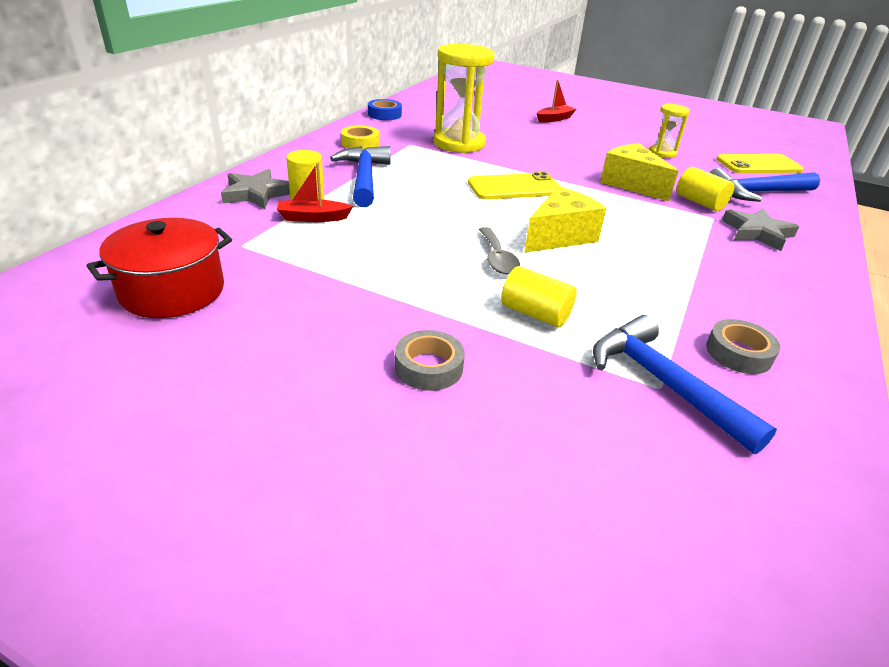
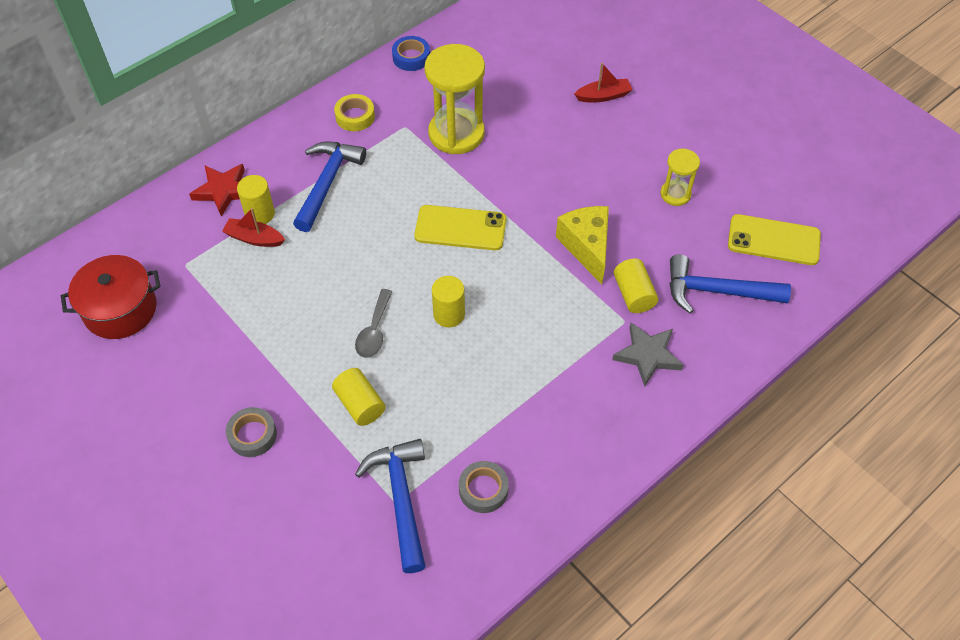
camera: 25 degrees right, 20 degrees up
(256, 194) = (223, 191): grey star -> red star
(559, 236) = (449, 314): yellow cheese -> yellow cylinder

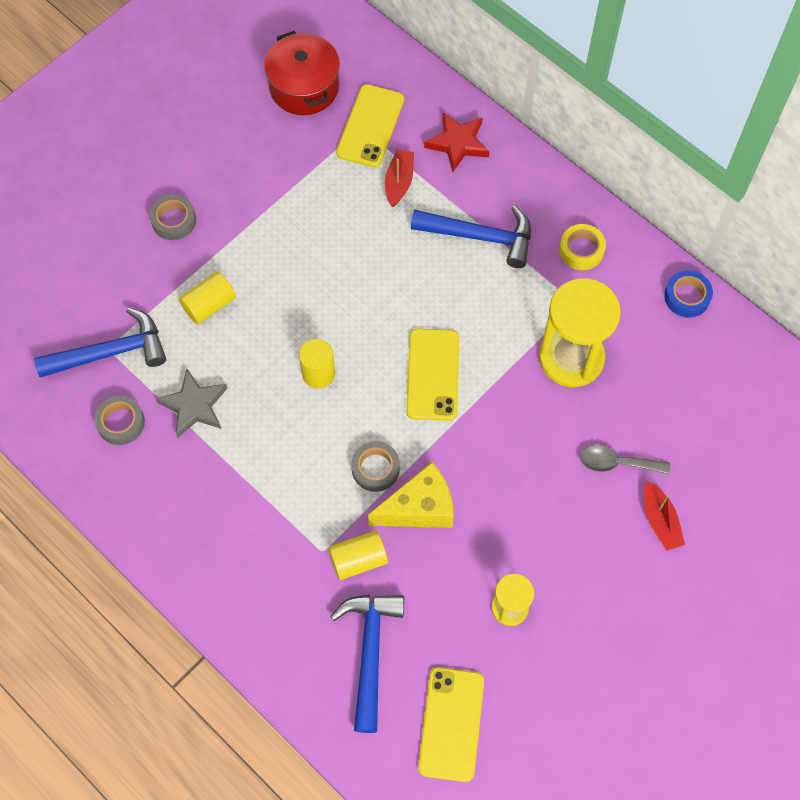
camera: 85 degrees right, 10 degrees up
(184, 257) = (370, 126): none -> yellow phone
(260, 214) = (431, 181): yellow cylinder -> none
(374, 331) = (293, 306): grey spoon -> grey spoon (616, 463)
(548, 276) = (375, 468): none -> grey tape
(647, 355) = (279, 575): grey star -> grey star (194, 406)

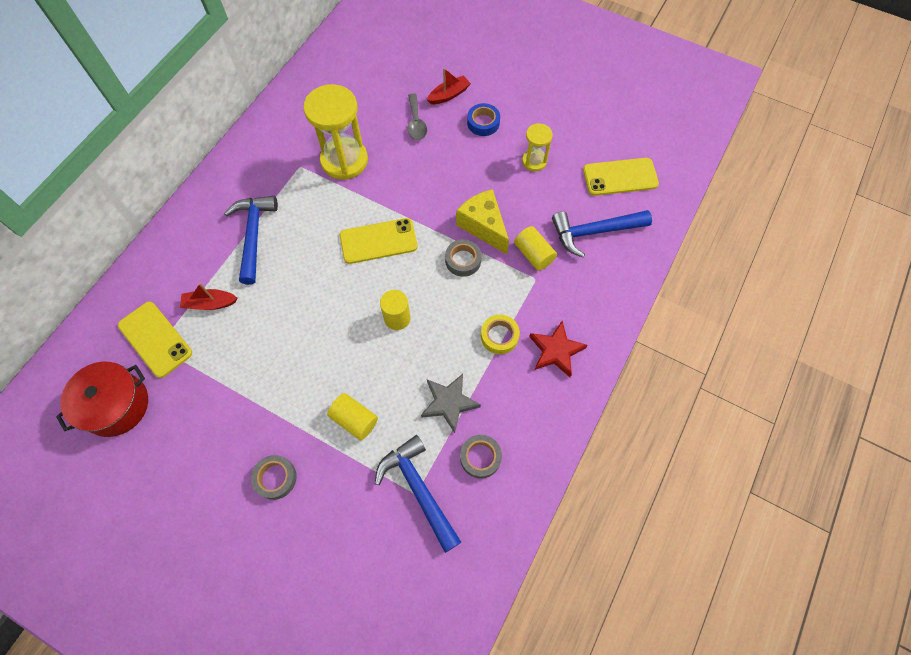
camera: 105 degrees left, 0 degrees up
(370, 126) = (155, 339): yellow phone -> yellow phone turned 45 degrees clockwise
(457, 143) = (167, 269): red star -> red star (556, 351)
(581, 250) = (255, 170): yellow tape -> yellow tape (499, 336)
(687, 297) = (282, 104): blue tape -> blue tape (483, 123)

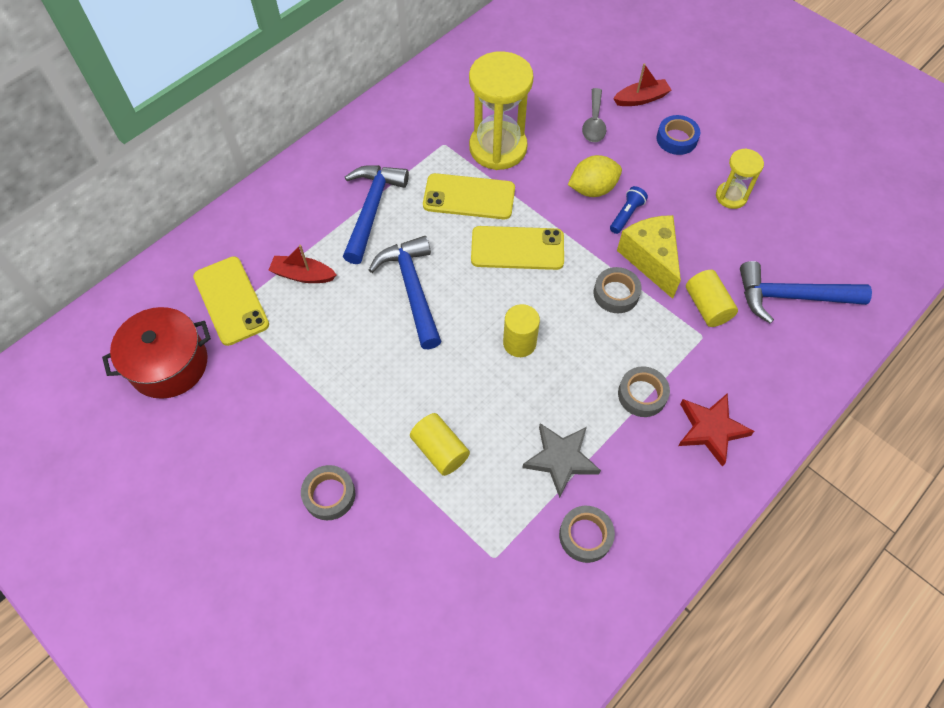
camera: 15 degrees right, 5 degrees down
(418, 489) = (499, 554): blue hammer -> blue hammer (412, 289)
(427, 179) = (592, 189): none -> yellow lemon
(457, 194) = (626, 215): none -> blue flashlight
(499, 336) = (642, 394): yellow tape -> grey tape
(620, 177) = (838, 238): yellow phone -> yellow phone (469, 197)

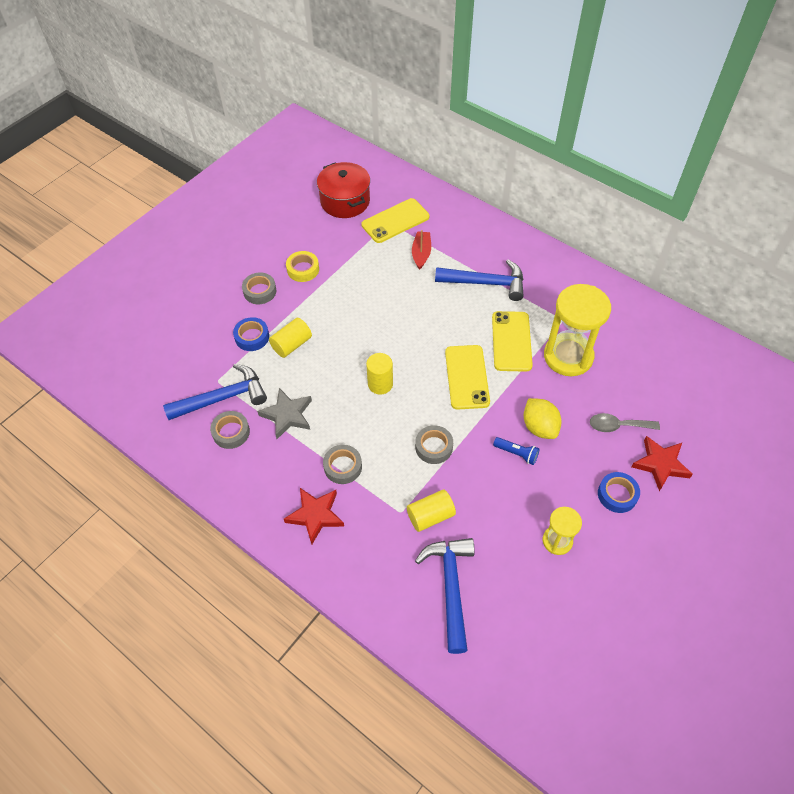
camera: 85 degrees right, 5 degrees down
(298, 430) = (303, 269): none -> yellow tape
(412, 289) = (418, 315): blue hammer -> blue hammer (223, 398)
(418, 507) = (252, 337): none -> blue tape
(641, 99) = (660, 464): red boat -> red star
(650, 259) = (472, 472): yellow cheese -> none

